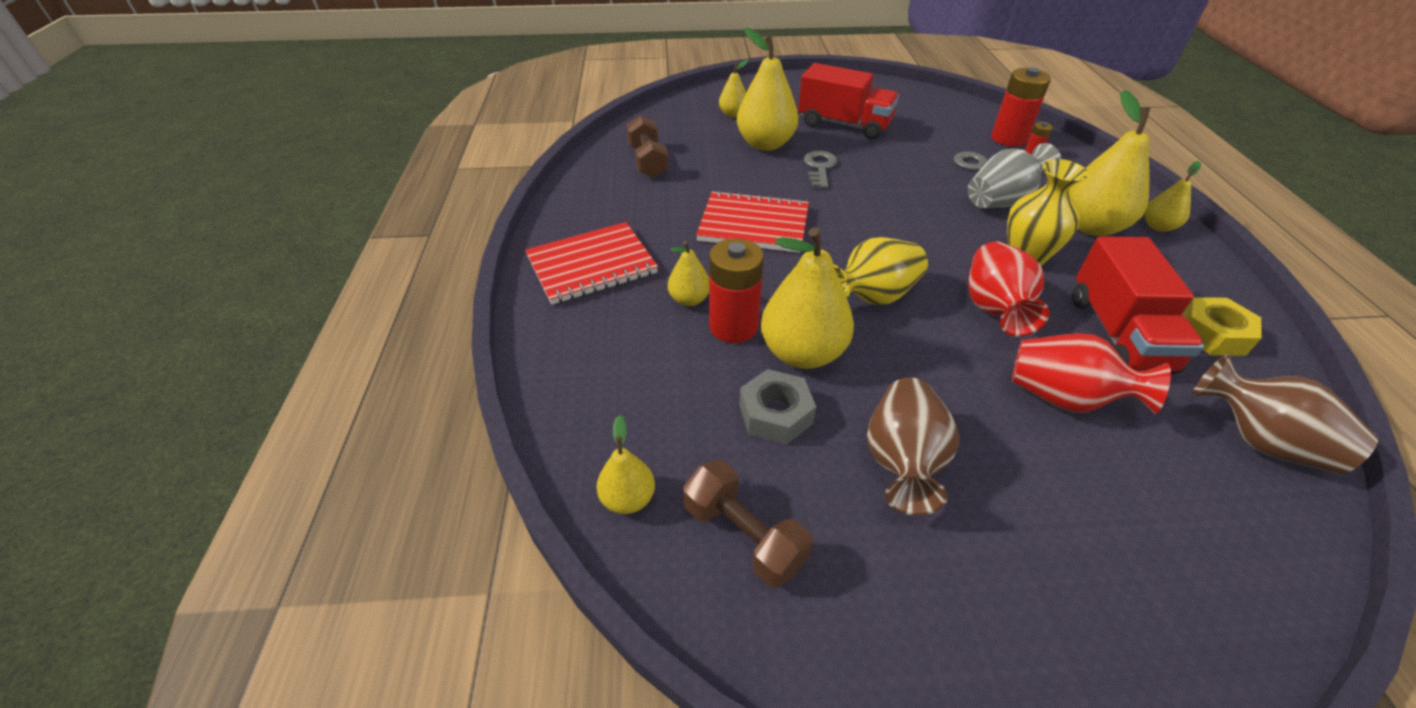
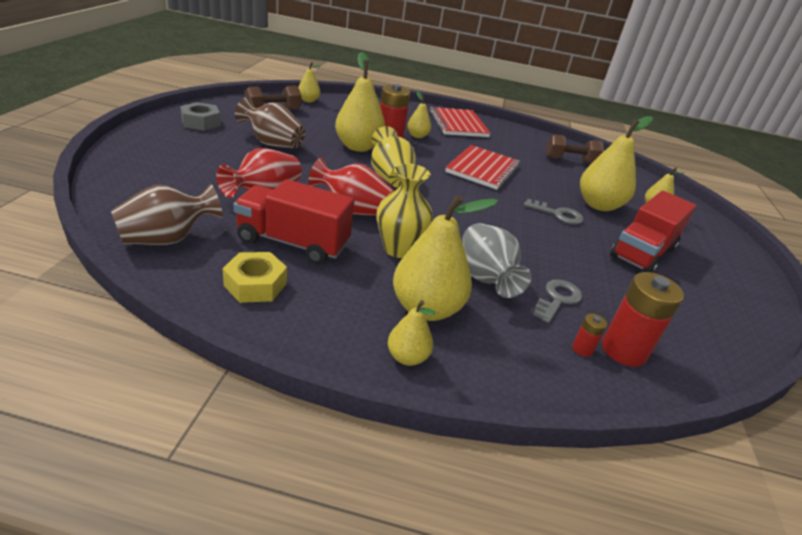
camera: 100 degrees right, 10 degrees down
(775, 414) = (324, 131): grey nut -> grey nut (201, 122)

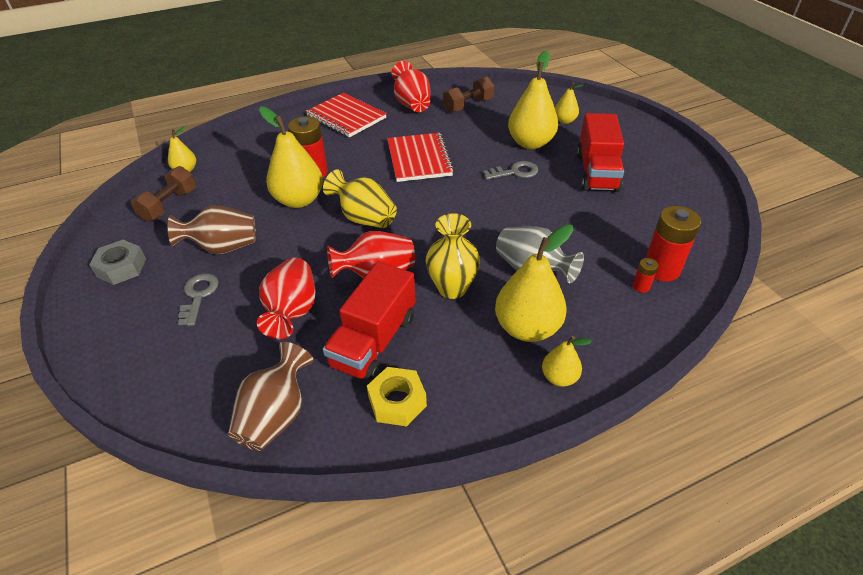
camera: 30 degrees left, 10 degrees up
(293, 242) = (374, 341): red truck -> red truck turned 45 degrees counterclockwise
(417, 136) = (330, 153): yellow pear -> none
(521, 140) = (412, 104): none -> red vase
(557, 299) = (590, 255): grey key -> grey key (198, 296)

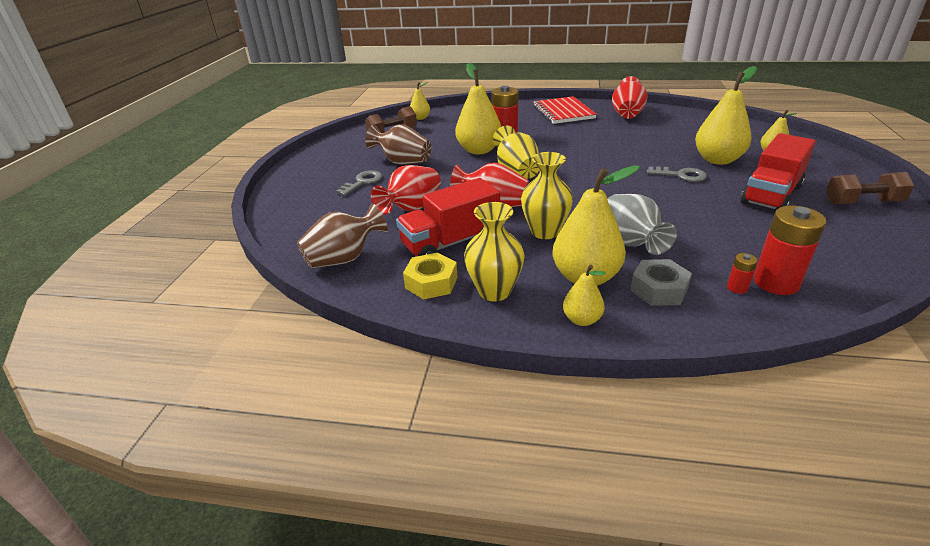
camera: 35 degrees right, 10 degrees down
(121, 267) = (334, 156): grey nut -> grey nut (659, 289)
(419, 159) = (598, 148): red notebook -> none
(464, 382) = (494, 291): none -> yellow vase
(468, 105) = (679, 124): brown dumbbell -> brown dumbbell (862, 202)

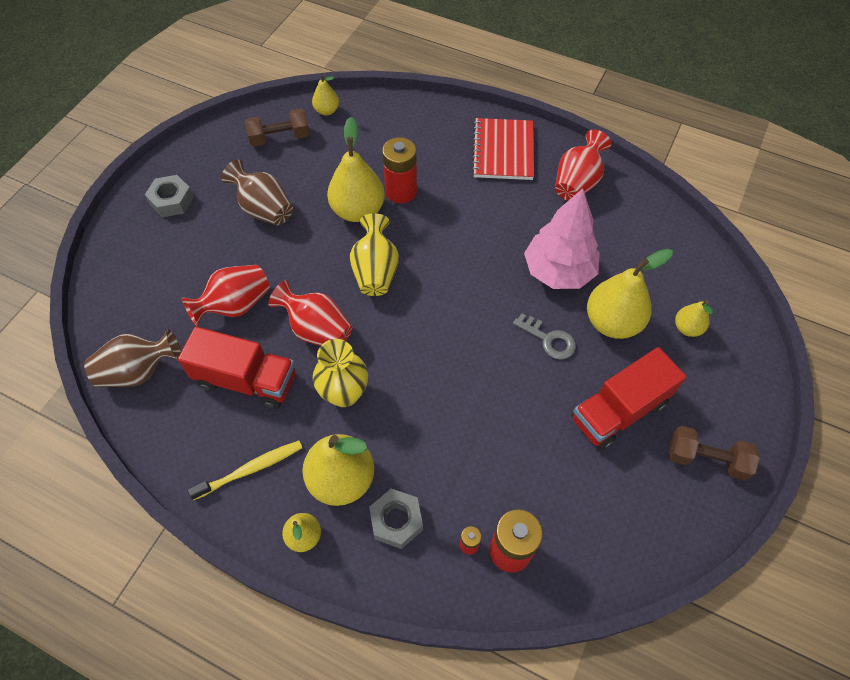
camera: 15 degrees right, 25 degrees up
(321, 172) = (172, 201): none -> grey nut
(362, 182) = (206, 237): grey key -> none
(431, 283) = (201, 437): yellow nut -> none
(451, 243) = (246, 380): red truck -> red truck turned 150 degrees counterclockwise
(494, 291) = (250, 469): yellow vase -> yellow toothbrush
(630, 242) = (416, 441): grey vase -> none
(654, 148) = (558, 271): none -> pink tree

